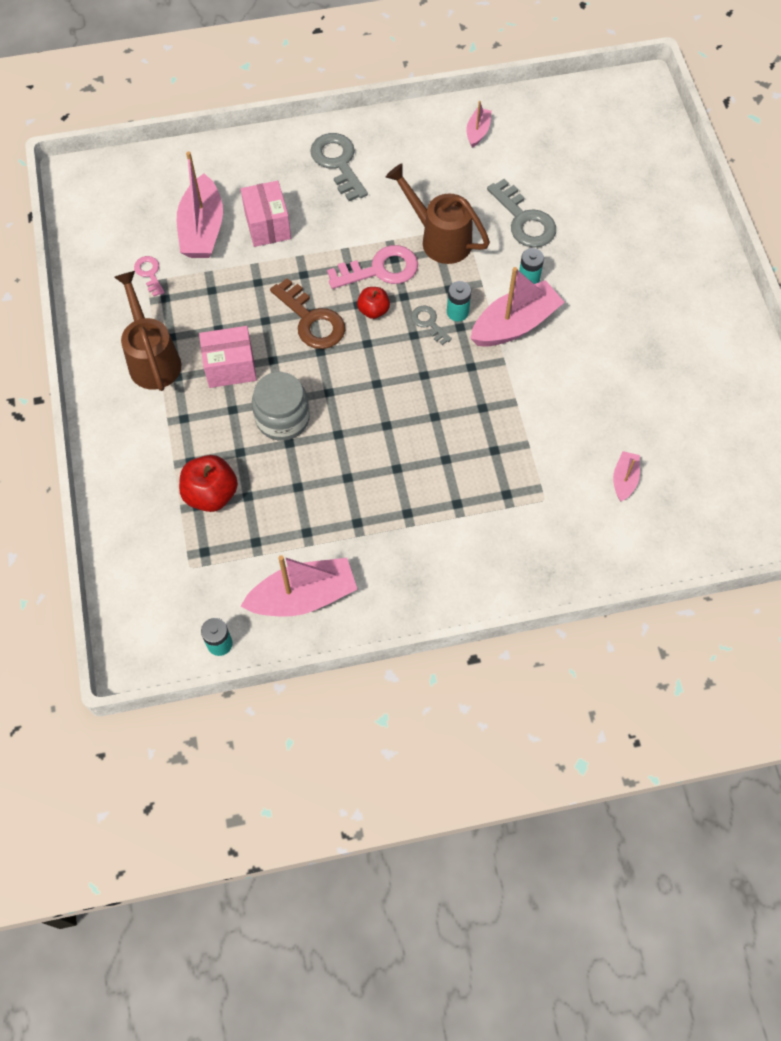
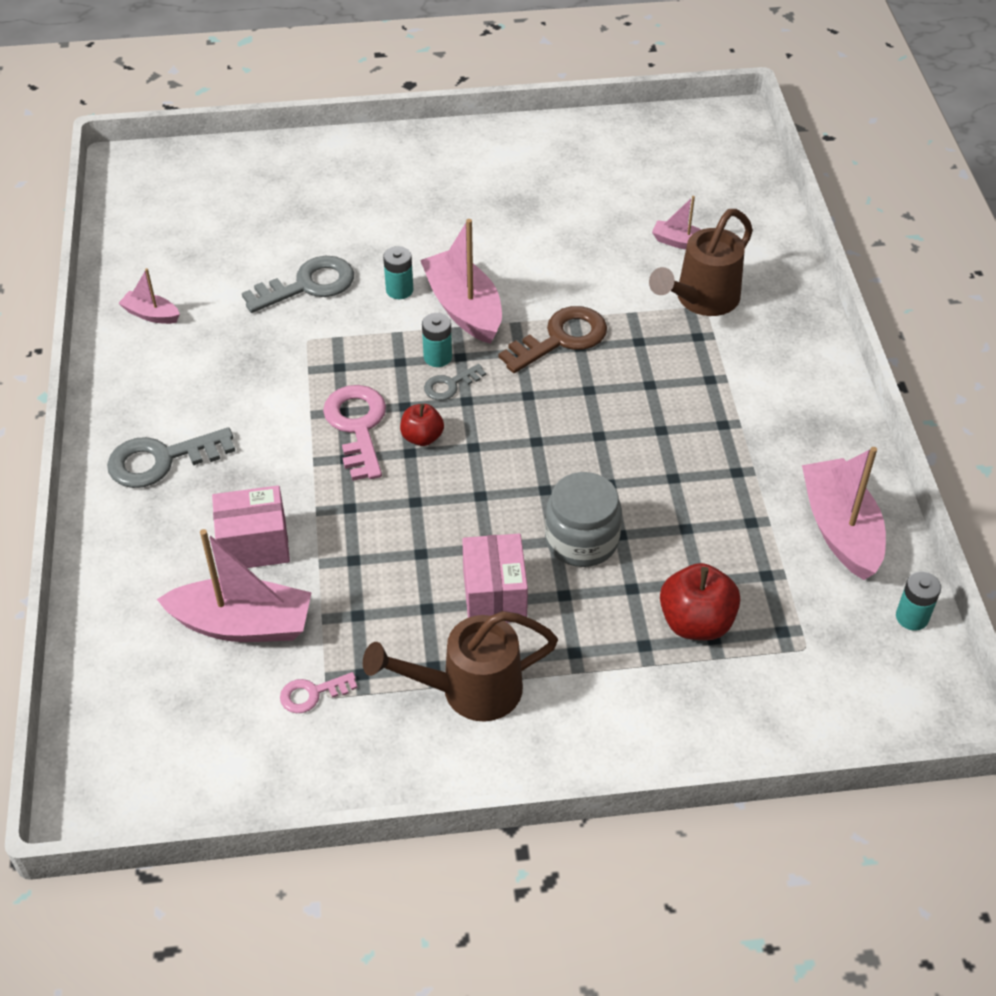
camera: 85 degrees left, 15 degrees down
(312, 320) = (428, 502): brown key -> brown key (561, 339)
(439, 238) = (319, 365): brown watering can -> brown watering can (701, 300)

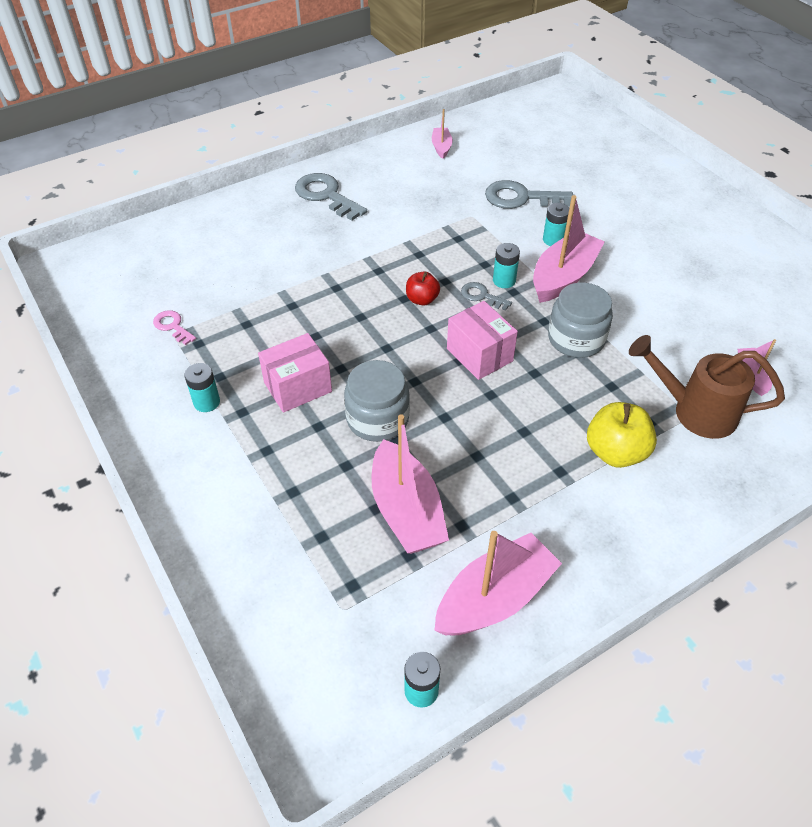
camera: 65 degrees right, 0 degrees up
(243, 624) = (214, 276): pink boat -> pink boat (406, 511)
(254, 545) = (280, 257): pink box -> pink box (479, 355)
(308, 285) = (521, 198): grey key -> grey key turned 150 degrees clockwise
(357, 427) = (410, 266): pink key -> none
(469, 690) = (206, 402): brown watering can -> turquoise battery
(561, 339) = (576, 339): brown key -> grey jar
(696, 622) = (332, 519): red apple -> none
(720, 376) = (615, 452): none -> yellow apple

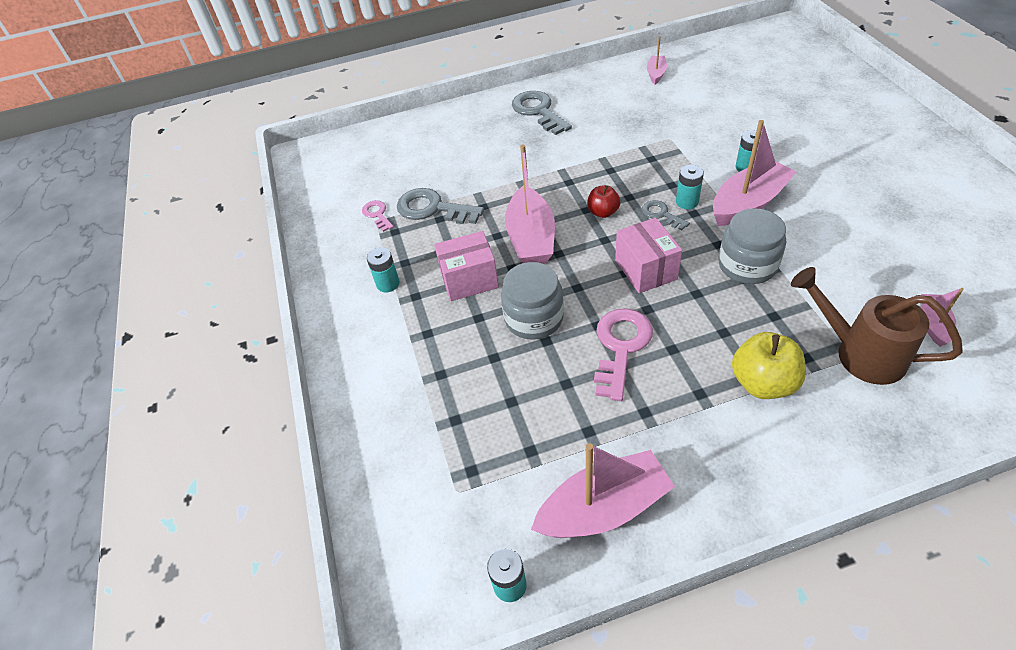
camera: 20 degrees right, 0 degrees up
(406, 511) = (539, 408): pink boat -> pink boat (531, 238)
(473, 436) = (620, 347): none -> pink key
(521, 198) = (723, 125): grey key -> grey key (433, 209)

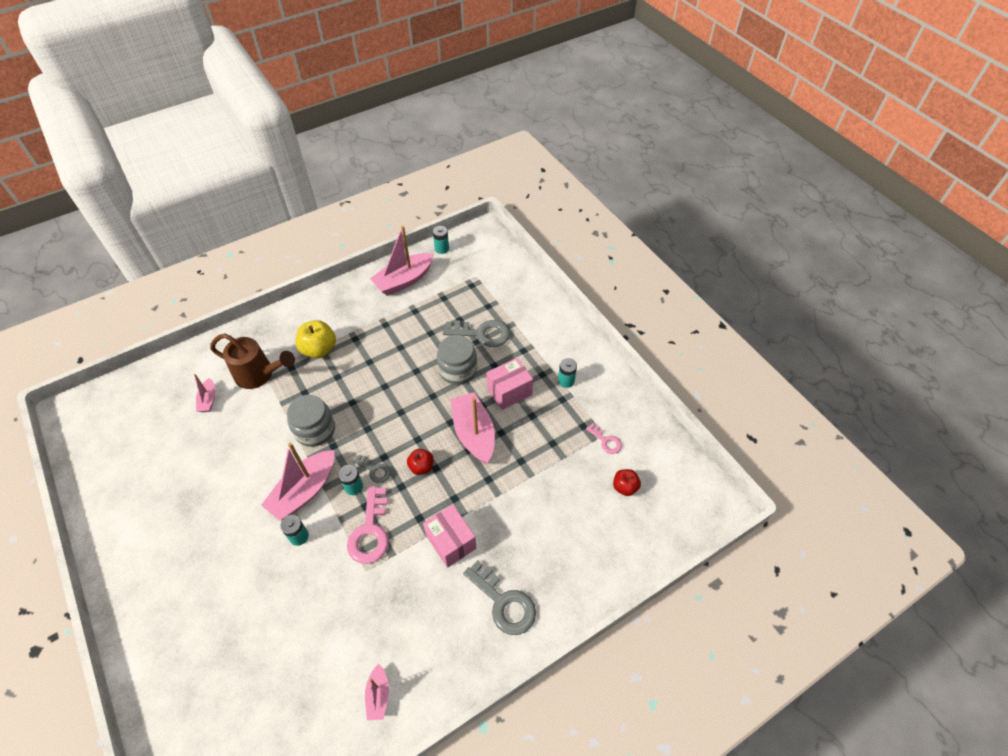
camera: 160 degrees right, 5 degrees up
(383, 175) = (624, 487): none -> red apple
(433, 209) = (562, 453): grey key -> grey key (482, 333)
(620, 347) = (400, 358): pink key -> pink key (370, 531)
(645, 270) = (386, 416): pink box -> pink box (451, 542)

